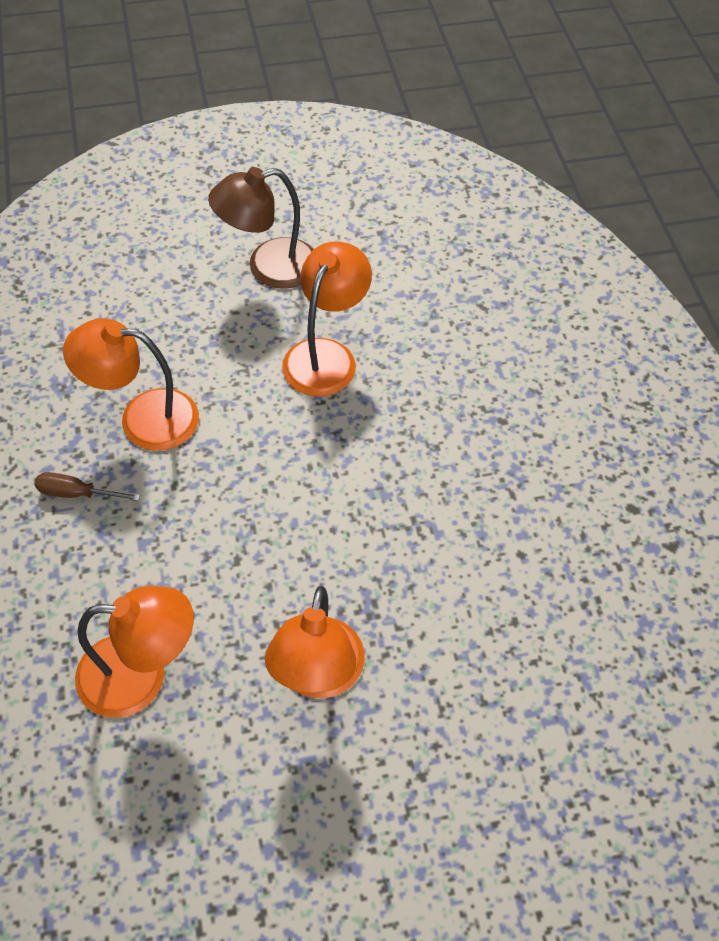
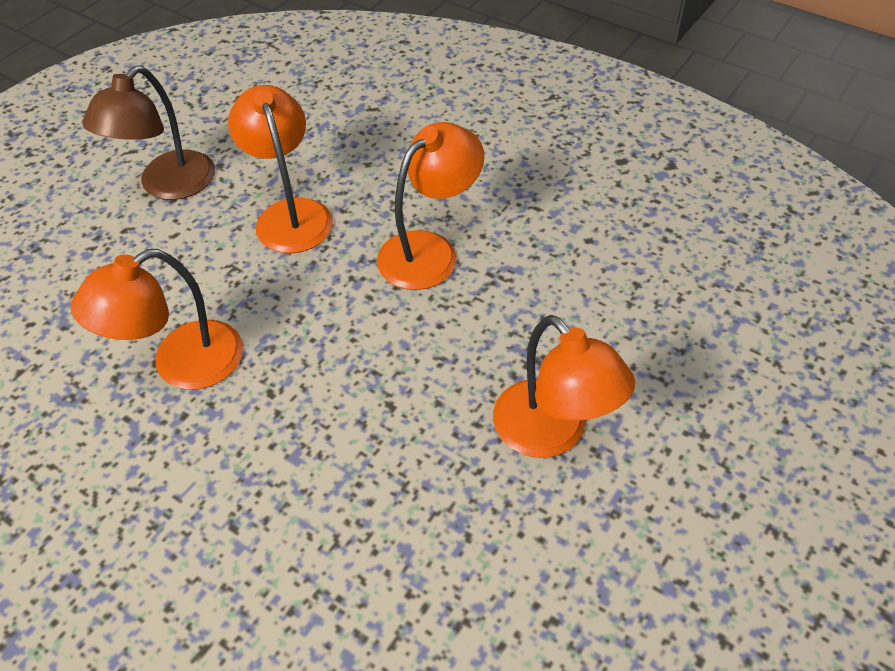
camera: 40 degrees left, 5 degrees down
(76, 493) = (185, 468): brown screwdriver -> none
(141, 675) = (414, 557): orange lamp -> orange lamp (430, 251)

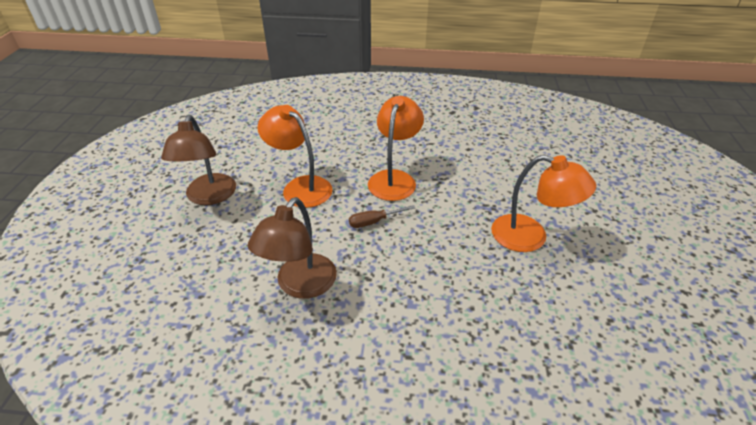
camera: 30 degrees left, 10 degrees down
(181, 365) = (300, 285): orange lamp -> brown lamp
(345, 310) = (374, 222): none -> brown screwdriver

